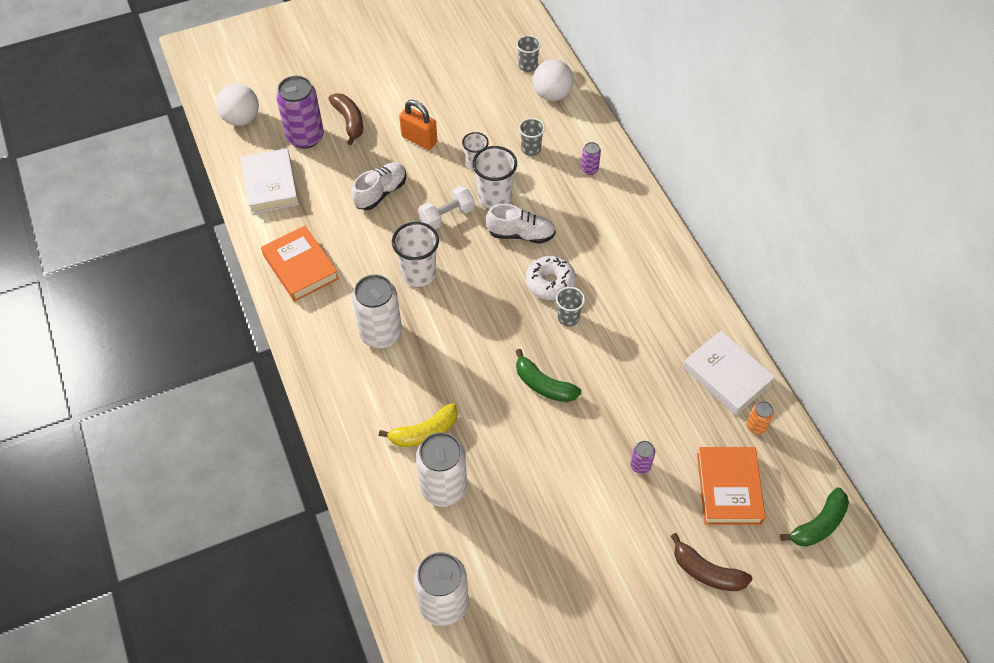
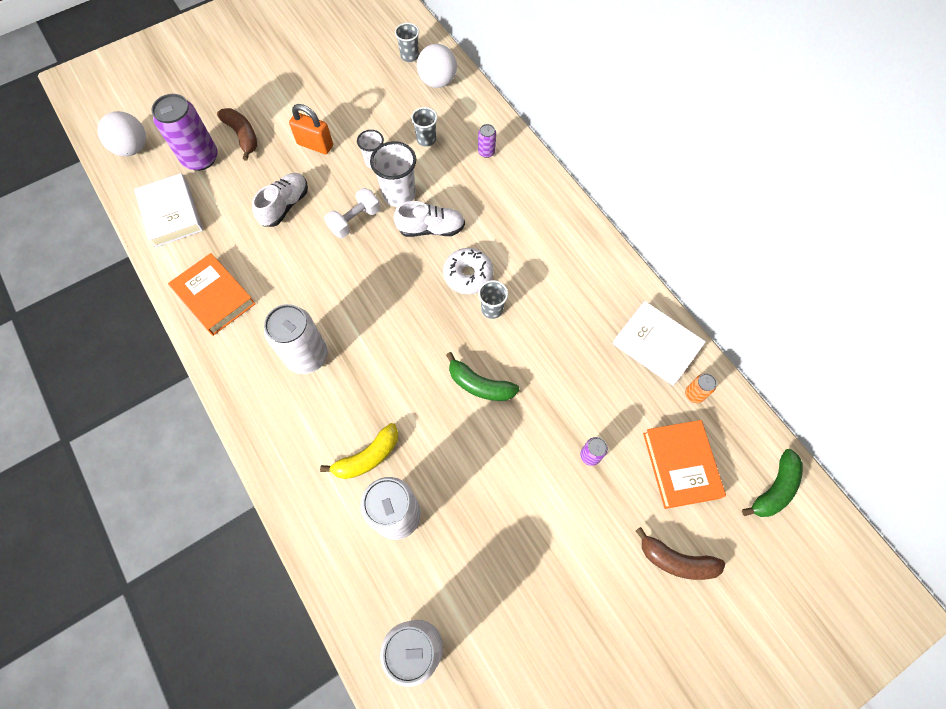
camera: 10 degrees left, 10 degrees up
(418, 273) = (336, 285): white cup -> none

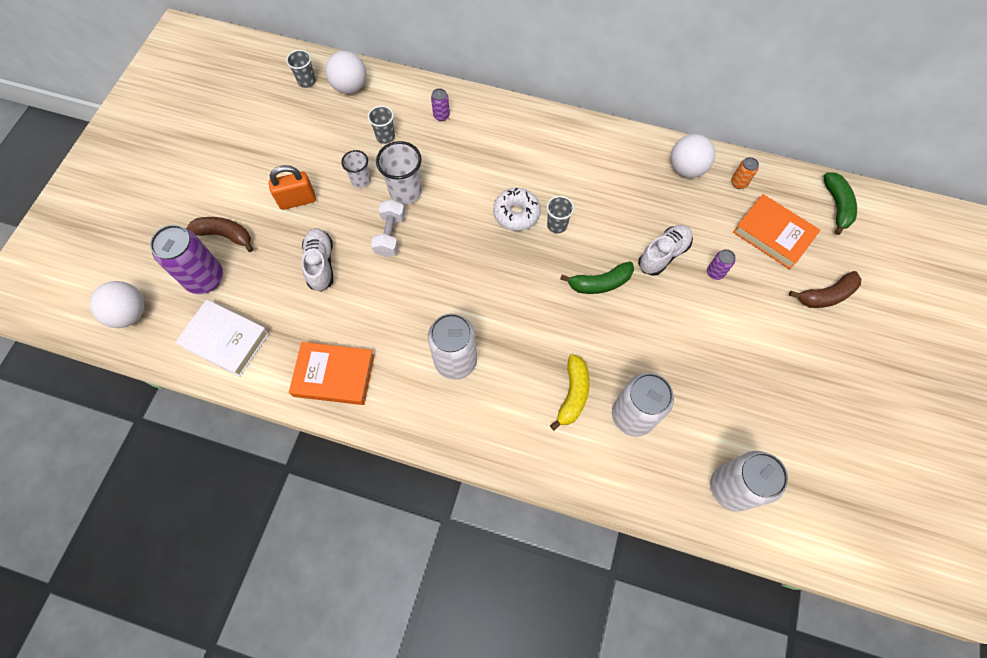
camera: 40 degrees left, 0 degrees up
(431, 228) = (456, 200): white shoe -> white shoe (663, 254)
(656, 345) = (686, 169): white book -> white ball

